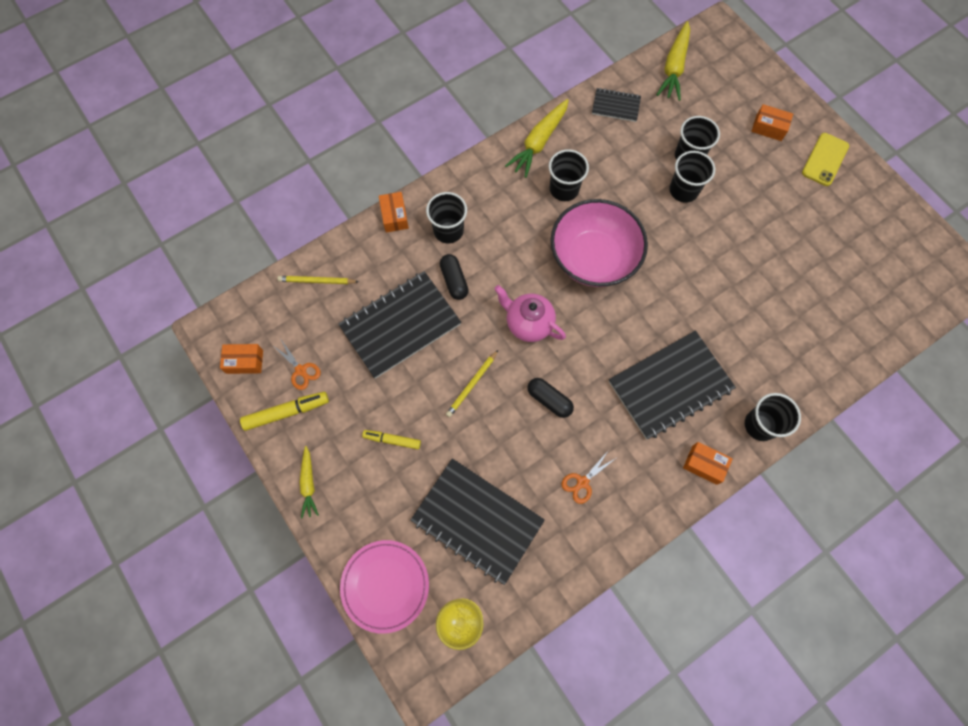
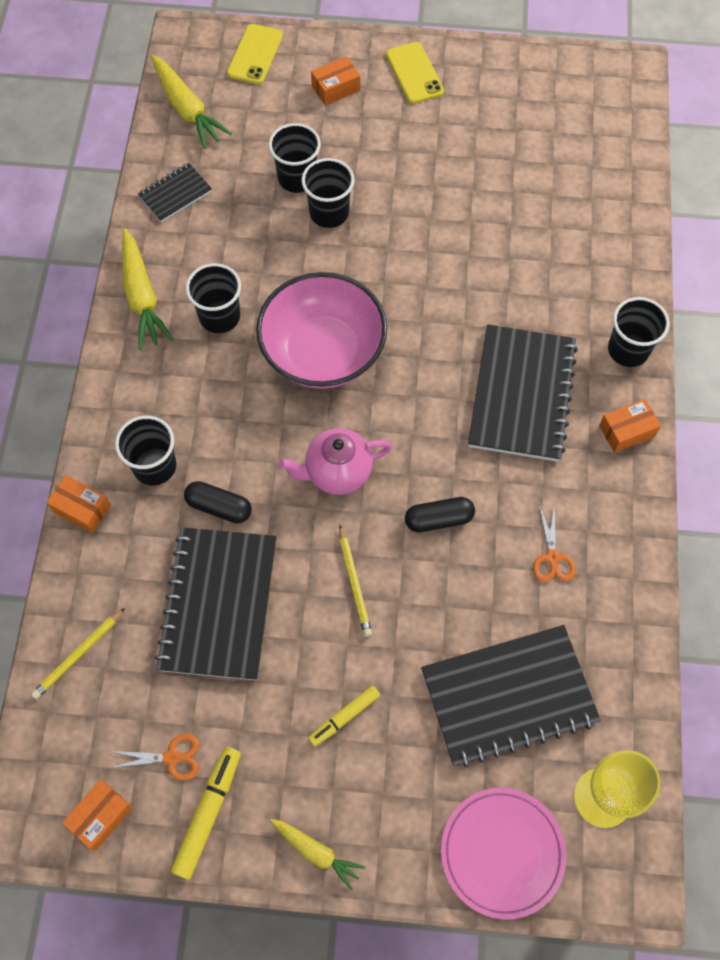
camera: 50 degrees left, 5 degrees down
(745, 70) = (255, 55): none -> yellow phone

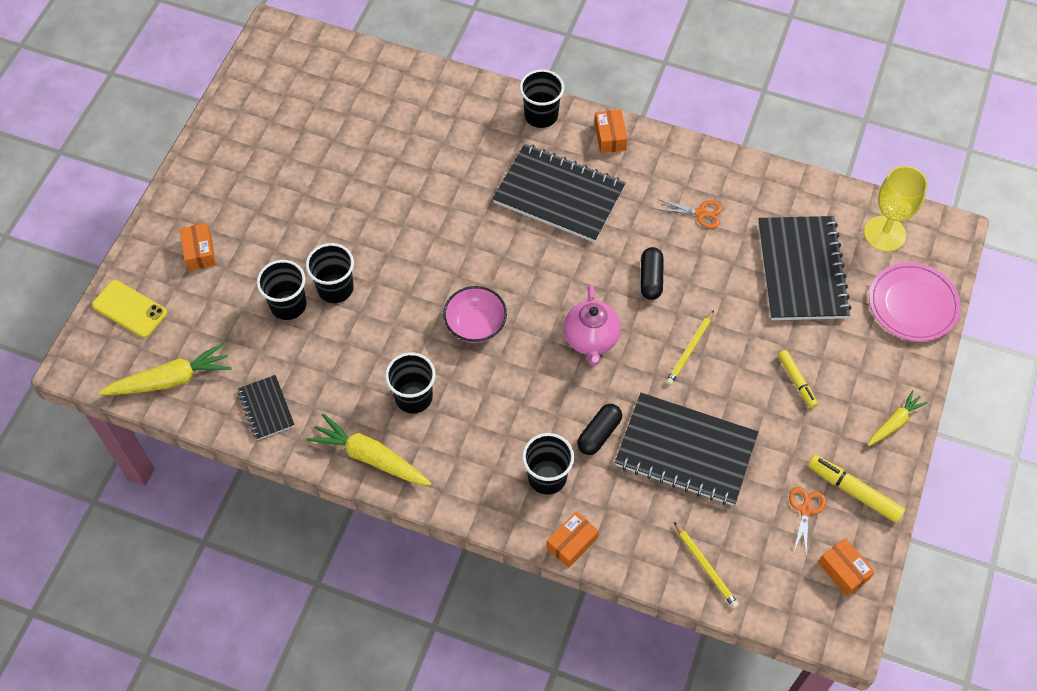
camera: 75 degrees left, 5 degrees down
(142, 296) = (370, 457): yellow carrot -> yellow carrot turned 150 degrees counterclockwise
(323, 352) = (475, 325): pink bowl -> pink bowl, size x0.56
(354, 582) = (689, 349): yellow pencil -> yellow pencil turned 120 degrees clockwise
(414, 73) = (209, 187): yellow phone -> none

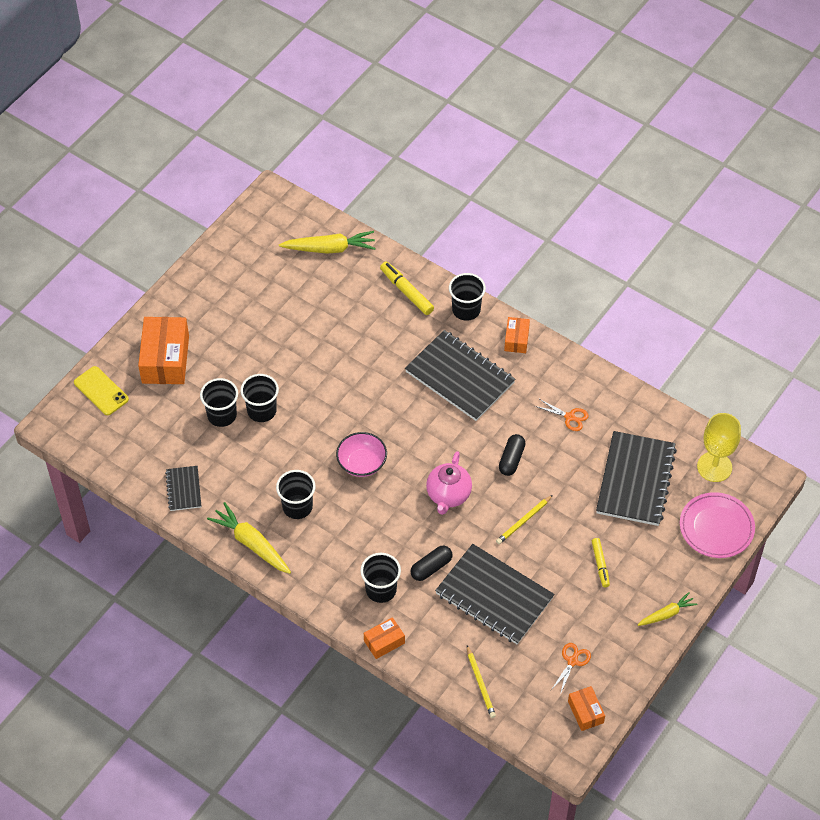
camera: 15 degrees right, 5 degrees down
(170, 380) = (118, 451): yellow carrot -> yellow carrot (330, 248)
(199, 252) = (165, 359): orange box -> orange box, size x1.93
(854, 492) = (615, 657): yellow marker -> yellow marker (407, 292)

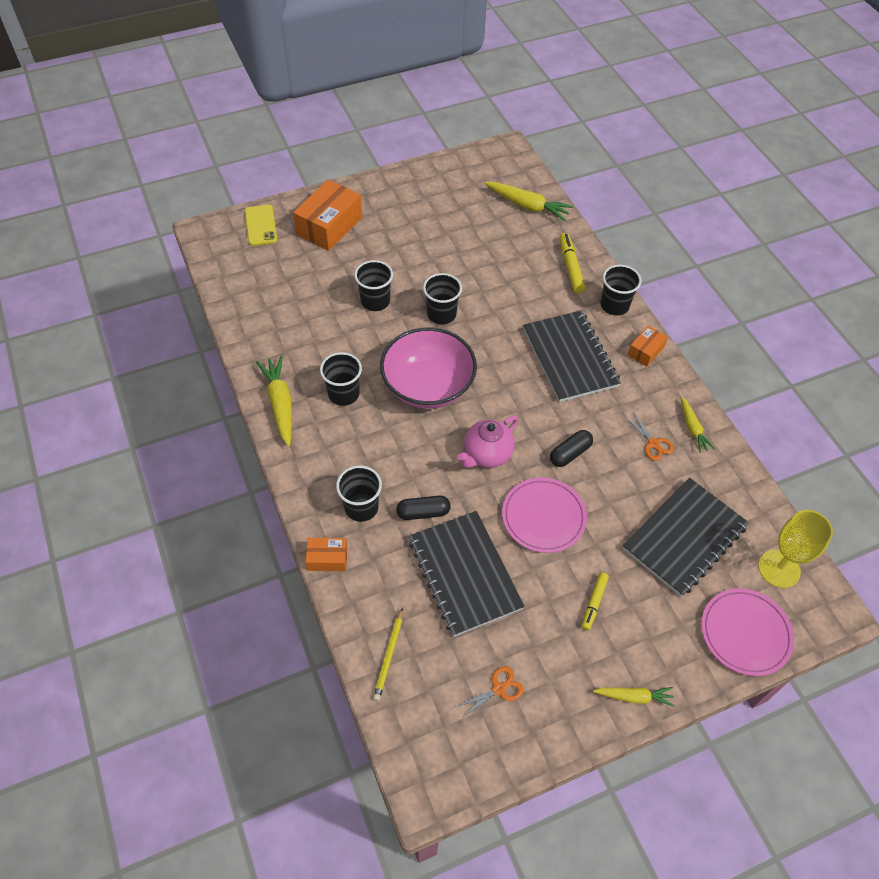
camera: 30 degrees right, 0 degrees up
(183, 489) = (261, 331): black notebook -> none
(222, 415) = (340, 289): black cup -> black cup (441, 314)
(362, 463) = (428, 386): pink bowl -> pink bowl, size x1.77
(524, 521) = (543, 517): yellow pencil -> pink plate
(585, 712) = (476, 754): orange box -> none
(591, 388) = (692, 428): none -> yellow carrot

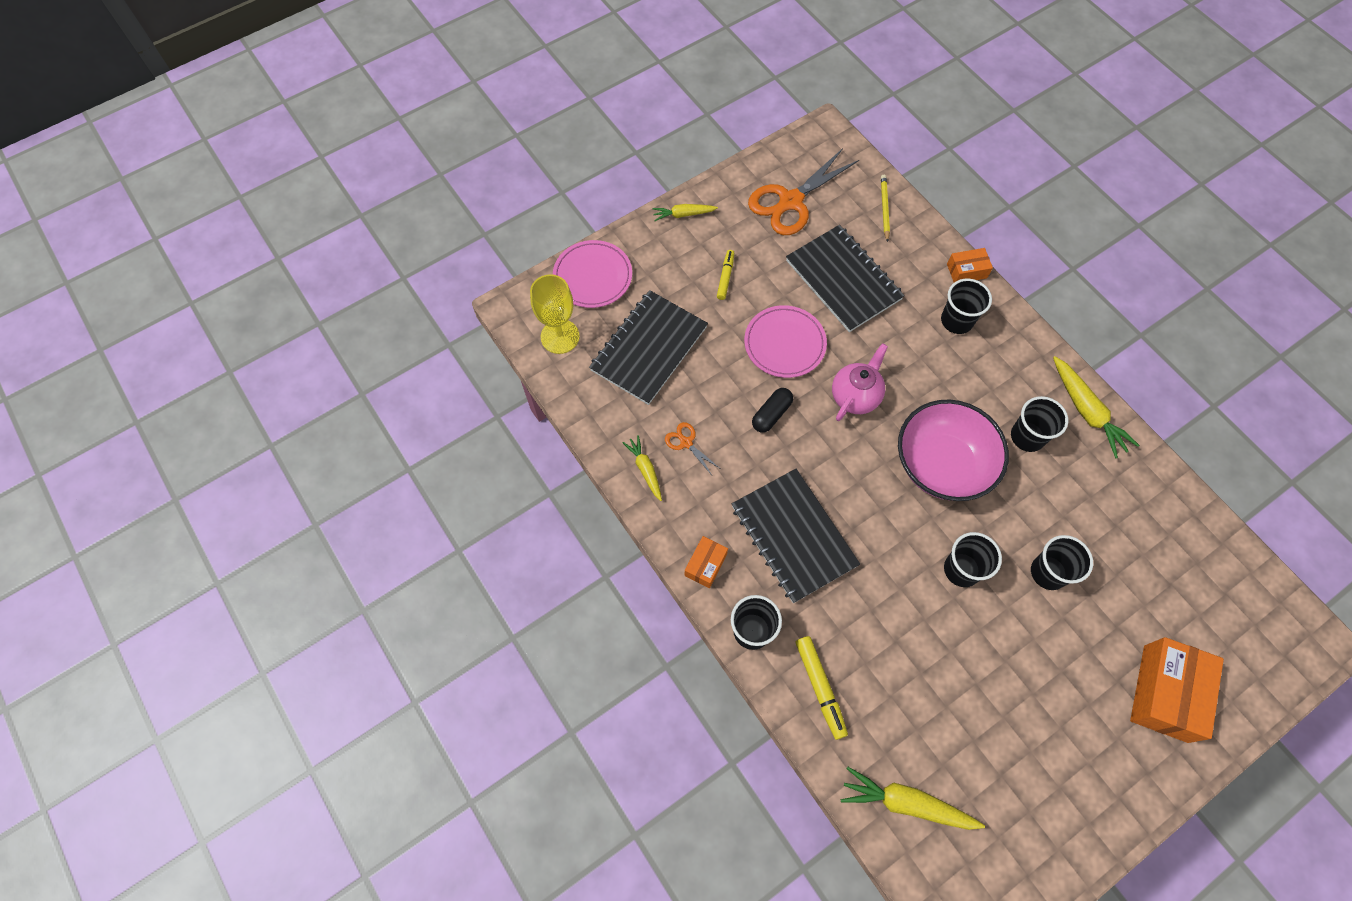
camera: 170 degrees right, 10 degrees up
(261, 225) = (1255, 672): yellow phone -> none
(423, 512) = (898, 326): black capsule -> none
(498, 689) = (791, 201): orange scissors -> orange scissors, size x2.22

